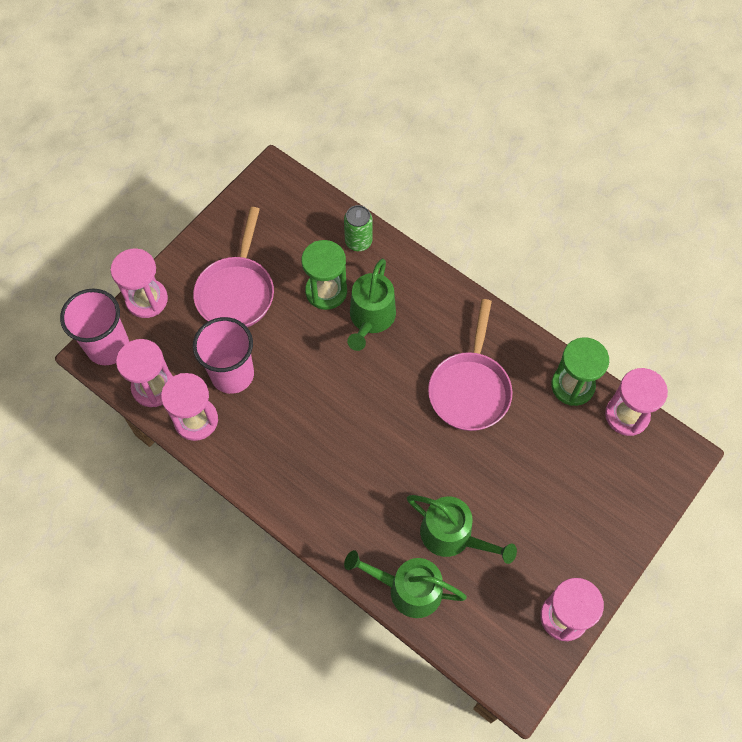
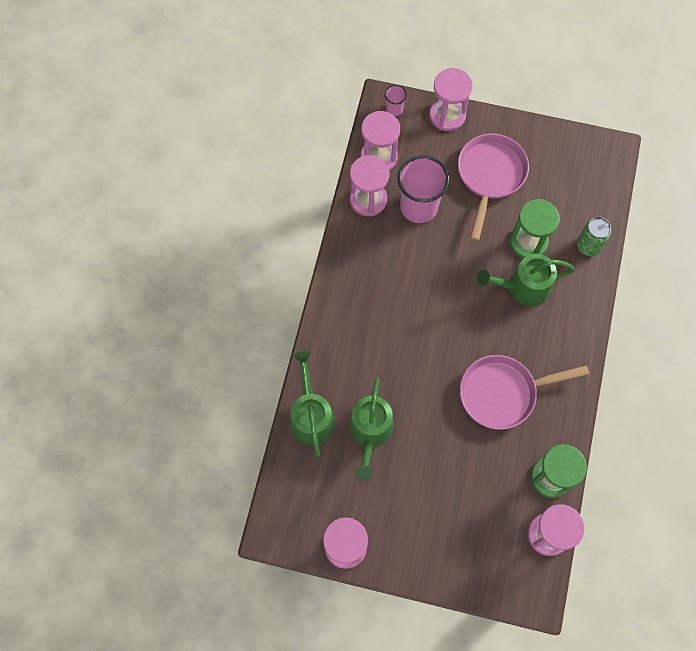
camera: 65 degrees right, 5 degrees up
(108, 346) = (394, 109): pink cup -> pink cup, size x0.46
(237, 292) = (490, 176): pink pan -> pink pan turned 120 degrees clockwise

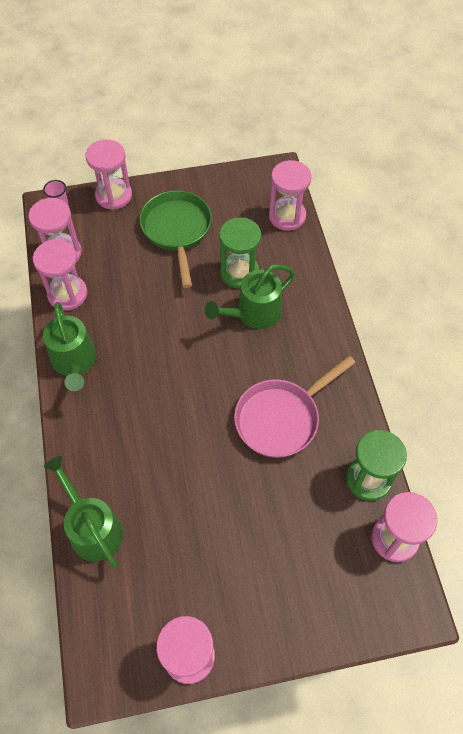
camera: 25 degrees left, 10 degrees down
(370, 431) = (163, 516): green watering can -> green watering can (74, 362)
(418, 207) = (120, 282): pink cup -> none
(490, 176) = (177, 230): pink pan -> green pan
(588, 246) = (296, 255): green can -> none
(599, 203) = (287, 216): none -> pink hourglass

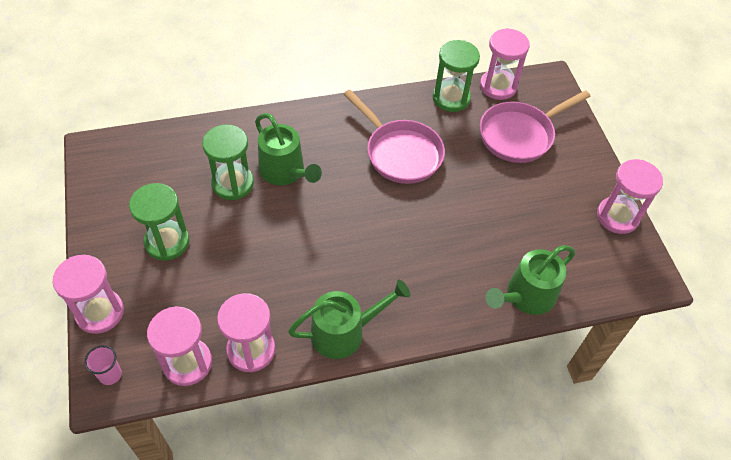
camera: 95 degrees left, 5 degrees down
(177, 230) = (167, 242): green pan -> green hourglass
(287, 216) = (161, 142): pink hourglass -> none
(314, 554) = (520, 135): none -> pink pan

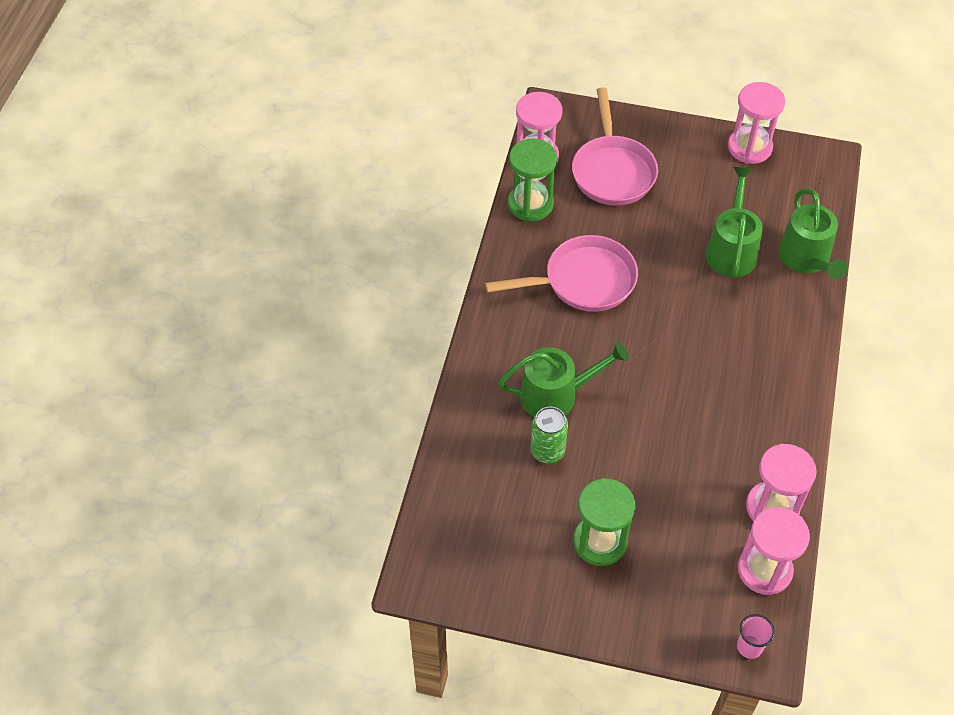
camera: 60 degrees left, 0 degrees up
(100, 312) = (666, 636): pink hourglass -> none
(232, 183) = (547, 451): green hourglass -> green can
(344, 332) = (784, 420): green watering can -> green watering can (731, 250)

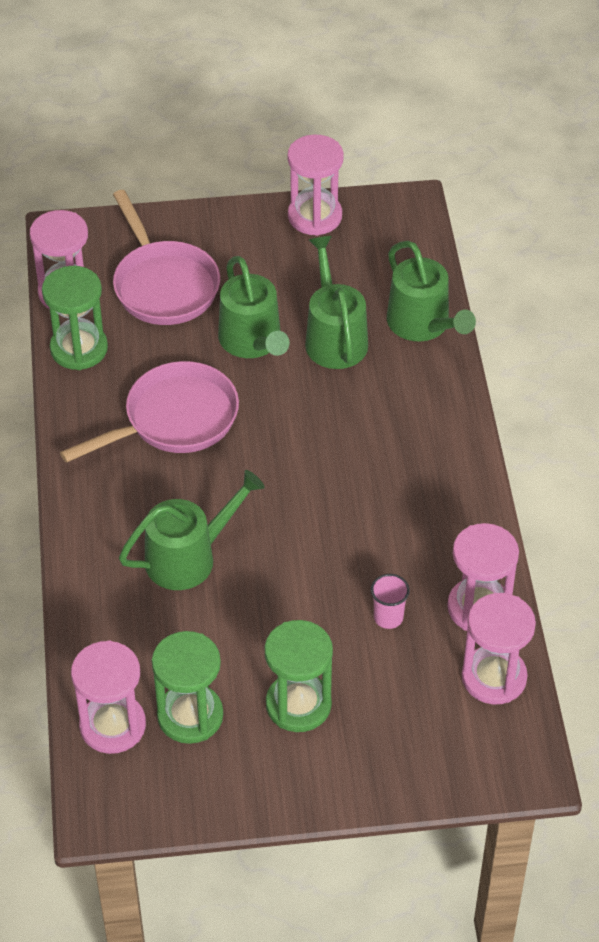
camera: 20 degrees left, 5 degrees down
(451, 512) = (112, 726): none -> pink hourglass
(513, 523) = (190, 716): none -> green hourglass
(547, 451) = (201, 623): green can -> none
(666, 235) = (253, 341): none -> green watering can
(749, 646) = (506, 764): pink cup -> pink cup (388, 617)

